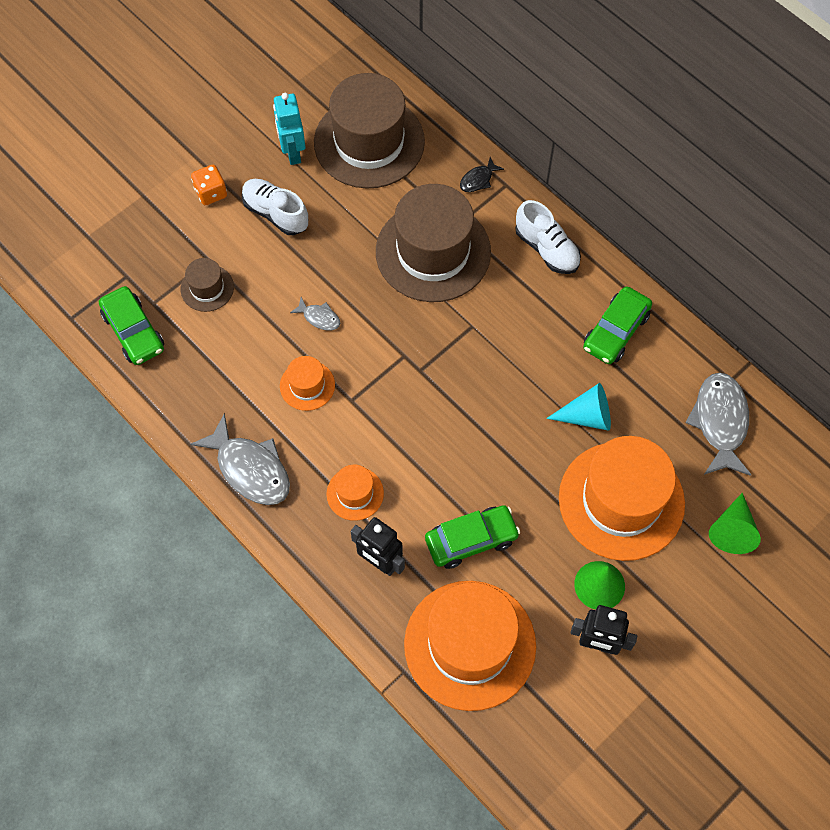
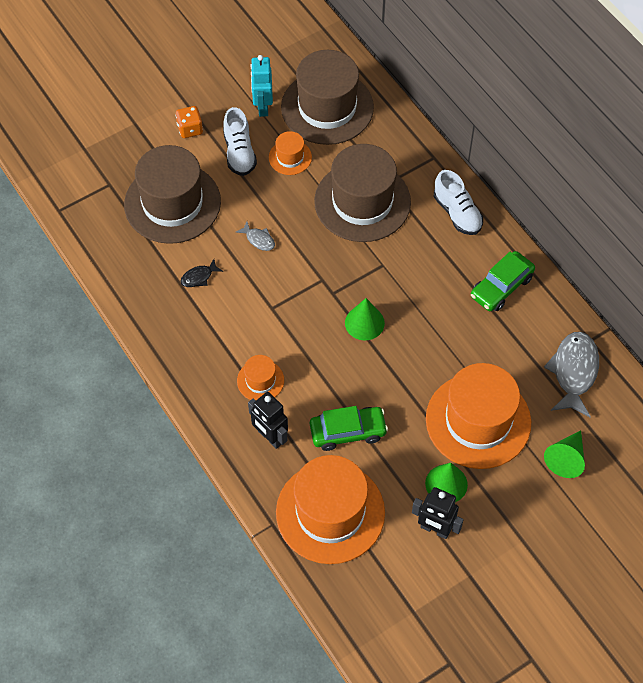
camera: 10 degrees right, 5 degrees down
(133, 331) = (107, 228): green car -> none
(207, 288) = (172, 203): brown hat -> brown hat, size x2.19
(250, 469) = (179, 348): grey fish -> none
(275, 213) = (239, 153): white shoe -> white shoe turned 150 degrees counterclockwise
(307, 385) = (238, 291): orange hat -> orange hat (290, 157)
(464, 401) = (364, 323): none -> green cone
(478, 179) = (411, 150): black fish -> black fish (199, 277)
(587, 416) = (463, 350): turquoise cone -> none

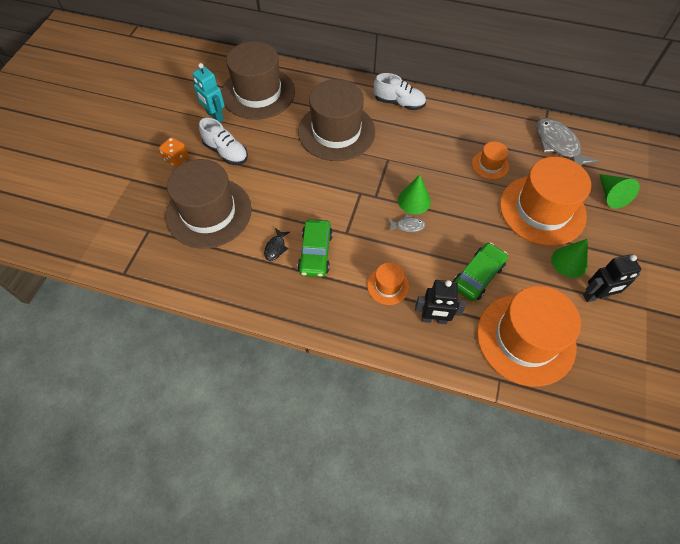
camera: 40 degrees left, 0 degrees up
(258, 239) = (293, 196): grey fish -> grey fish (407, 226)
(290, 157) = (263, 134): orange hat -> orange hat (490, 165)
(501, 287) = (468, 126): green car -> green car (315, 253)

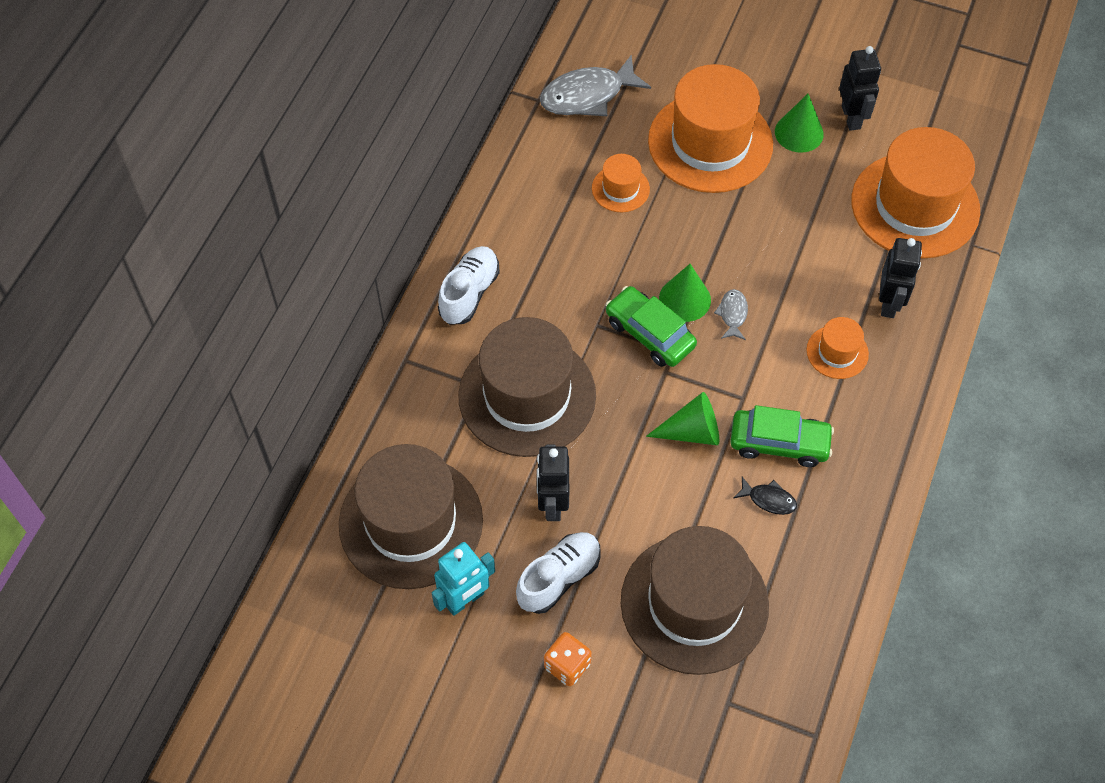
camera: 85 degrees left, 0 degrees up
(270, 147) = (552, 504): none -> black robot
(478, 276) = (820, 240): green car -> green car (649, 333)
(611, 195) = (688, 58): green cone -> green cone (692, 432)

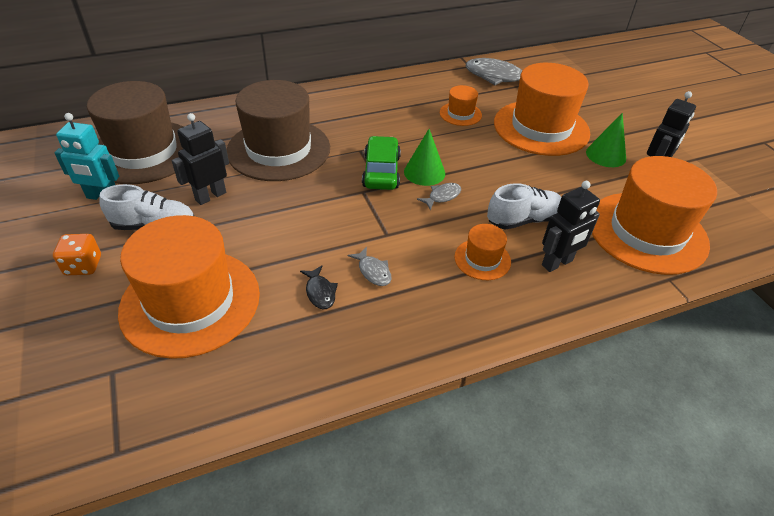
camera: 45 degrees right, 15 degrees down
(469, 293) = (321, 100): white shoe -> white shoe (523, 220)
(692, 432) = (332, 225): green cone -> none
(694, 603) = (190, 302): brown hat -> orange hat
(779, 443) = (373, 271): green car -> grey fish

